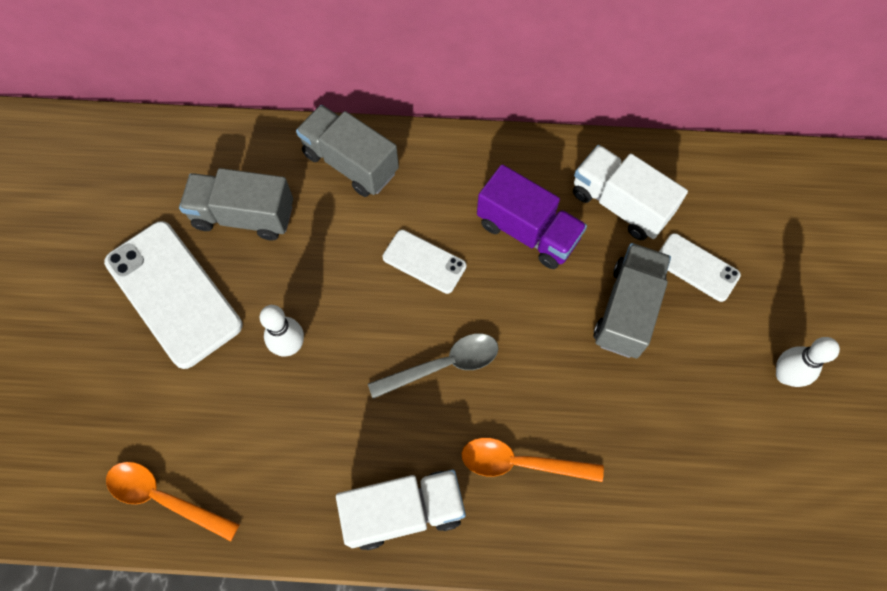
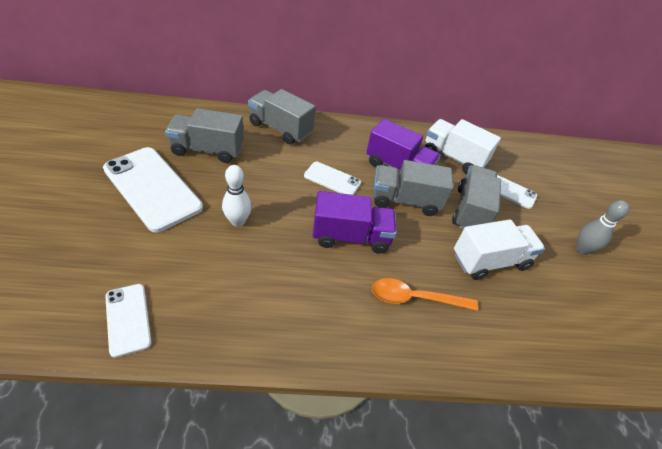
camera: 10 degrees left, 20 degrees down
(164, 498) = (128, 319): orange spoon -> white phone
(403, 511) = (329, 330): white truck -> white truck (490, 261)
(443, 365) = (351, 237): grey spoon -> purple truck
(530, 296) = (405, 201): none -> grey truck
(785, 375) = (582, 249): white bowling pin -> grey bowling pin

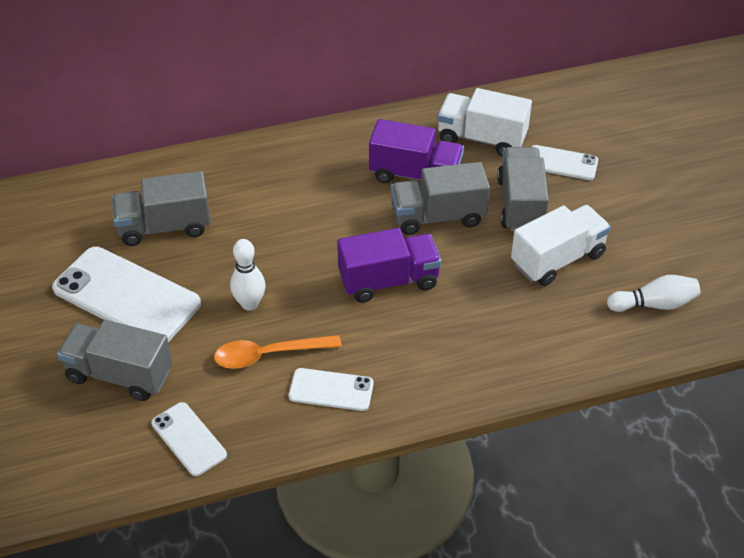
camera: 10 degrees left, 0 degrees up
(280, 129) = (242, 167): grey truck -> grey truck (119, 375)
(332, 179) = (338, 217): white phone -> white phone (331, 390)
(415, 298) = (484, 326): orange spoon -> orange spoon (269, 355)
(566, 325) = (654, 304): none -> white bowling pin
(582, 249) = (662, 212): grey bowling pin -> none

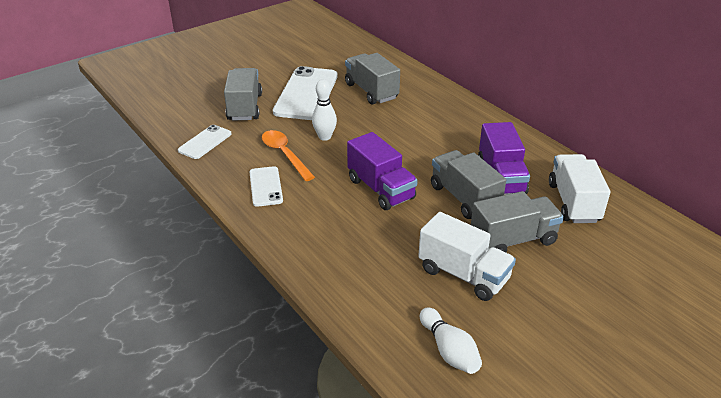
camera: 70 degrees right, 10 degrees down
(562, 163) = (586, 255): white phone -> none

